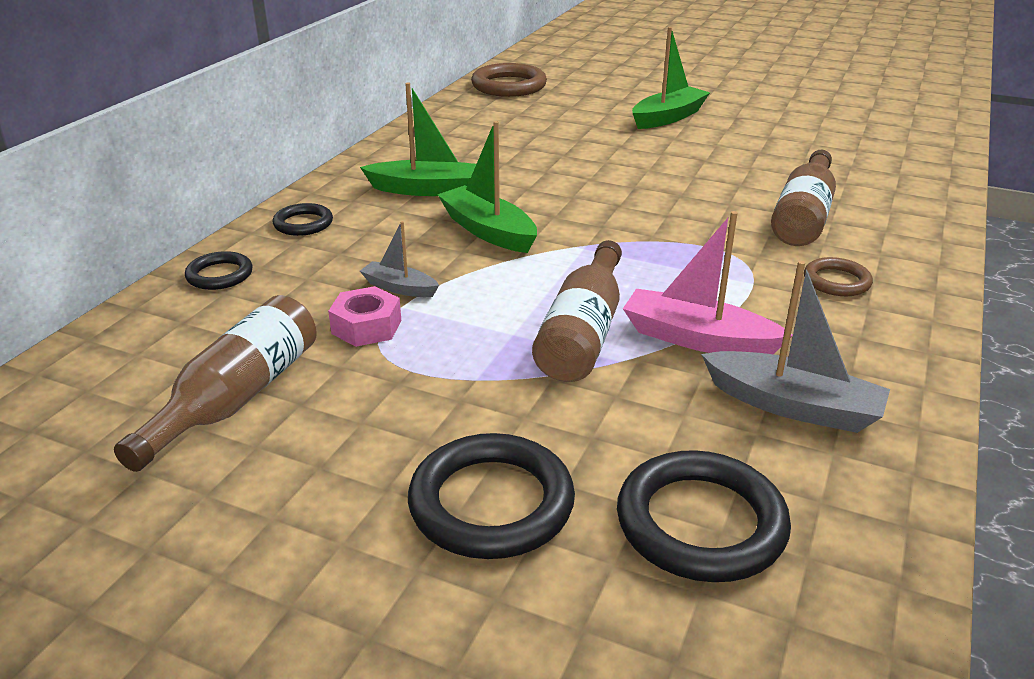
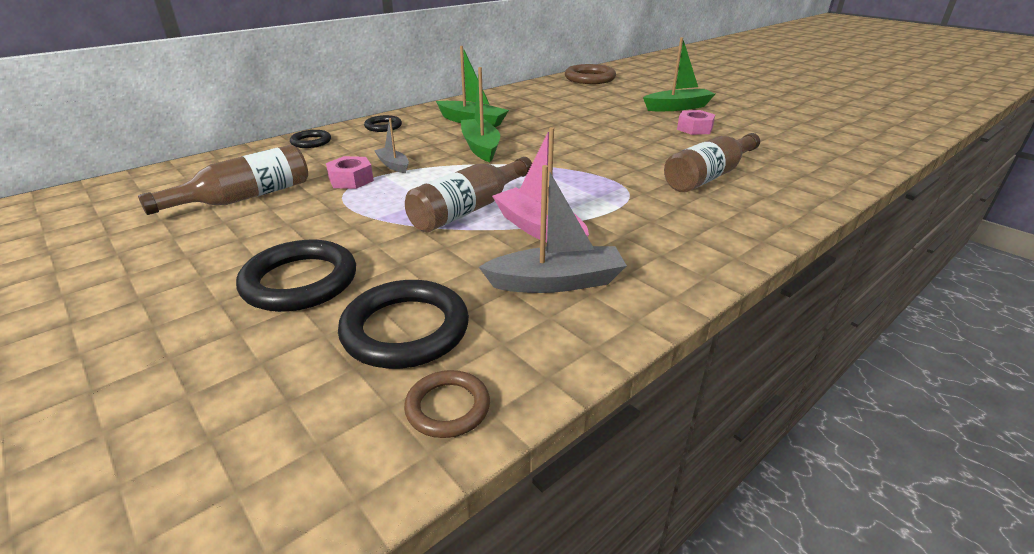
camera: 25 degrees right, 0 degrees up
(720, 148) = (694, 129): none -> pink nut
(793, 406) = (556, 282): grey boat -> grey boat turned 60 degrees counterclockwise
(836, 281) = (685, 218): brown ring -> brown ring (447, 407)

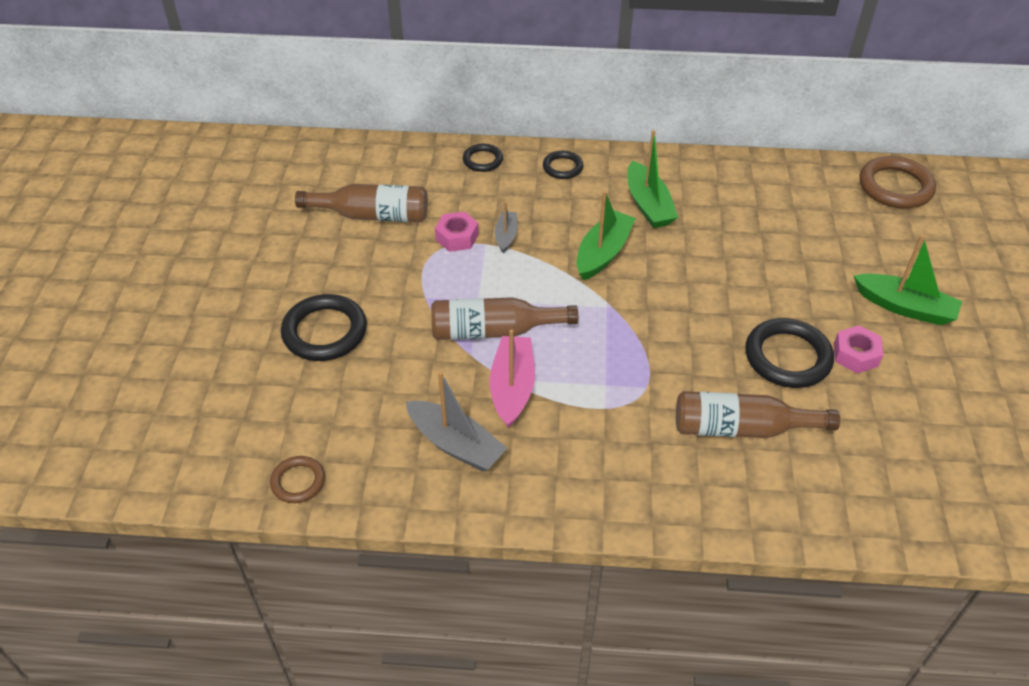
camera: 45 degrees right, 15 degrees up
(405, 329) = (335, 414): black ring -> black ring (787, 357)

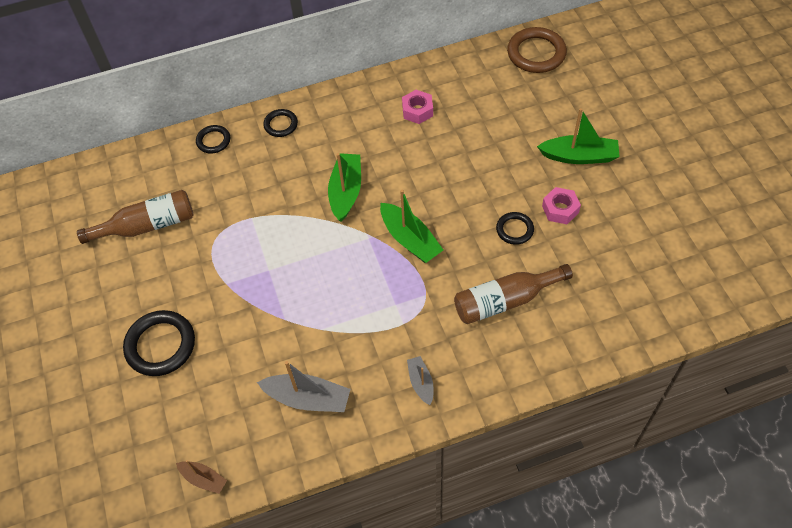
camera: 20 degrees left, 10 degrees up
(298, 481) = (203, 479): brown ring -> brown boat
(457, 237) = (226, 220): pink nut -> pink nut (417, 111)
(494, 331) = (293, 292): brown bottle -> none
(506, 236) = (264, 204): grey boat -> grey boat (421, 383)
(512, 387) = (328, 334): pink boat -> none
(648, 205) = (362, 135): green boat -> green boat (410, 239)
(787, 357) = (514, 230): black ring -> black ring, size x0.56

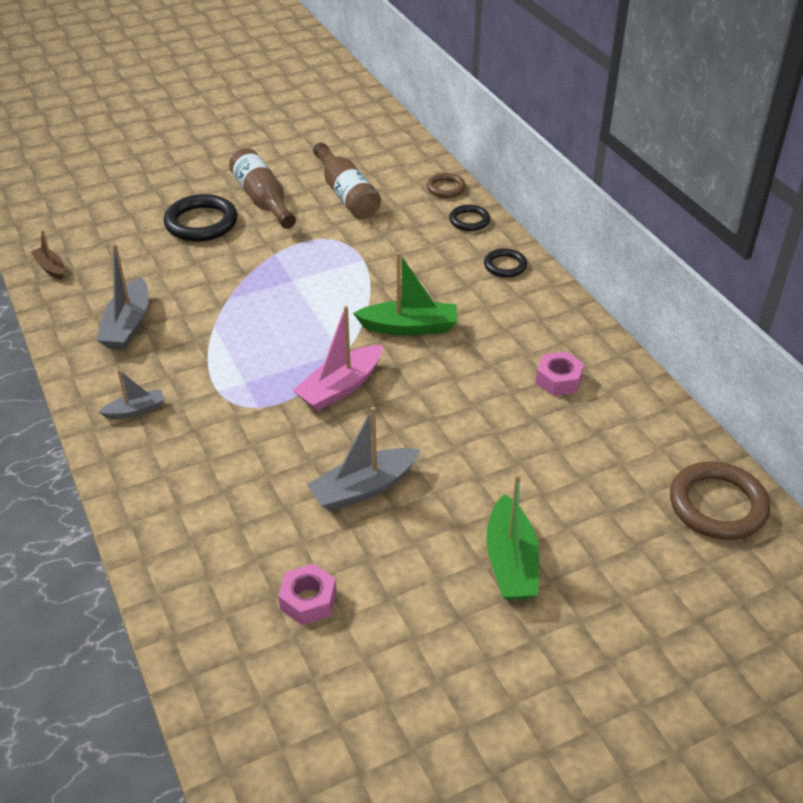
camera: 80 degrees right, 15 degrees down
(160, 152) = (445, 188): none -> brown ring
(203, 479) = (51, 268): brown boat -> brown boat turned 120 degrees clockwise
(410, 239) = (340, 387): green boat -> pink boat
(505, 301) = (247, 482): brown bottle -> brown bottle (263, 200)
(514, 230) = (363, 488): black ring -> grey boat
(560, 209) = (404, 539): pink nut -> pink nut (308, 600)

